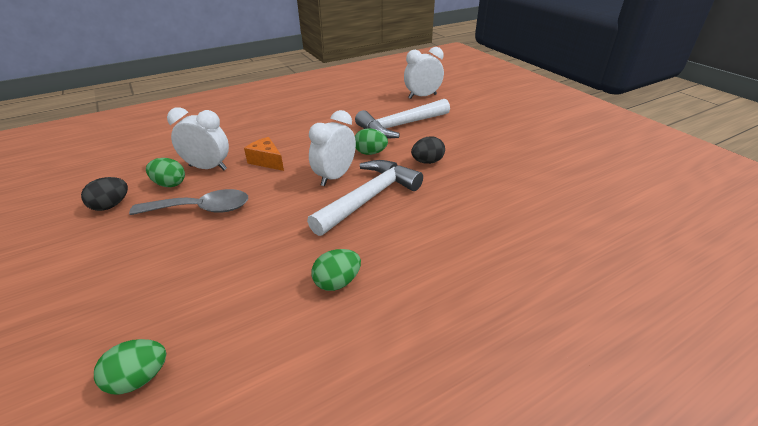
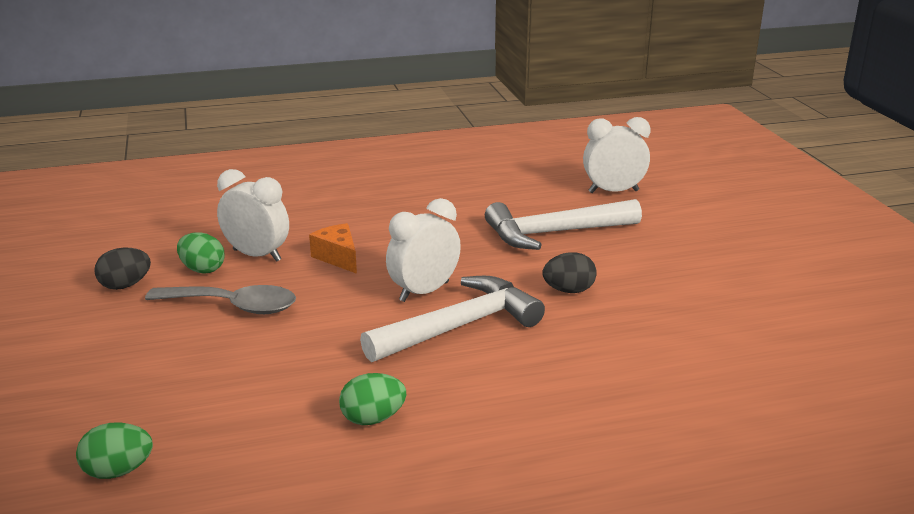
camera: 15 degrees right, 10 degrees down
(370, 153) = (489, 266): green egg -> none

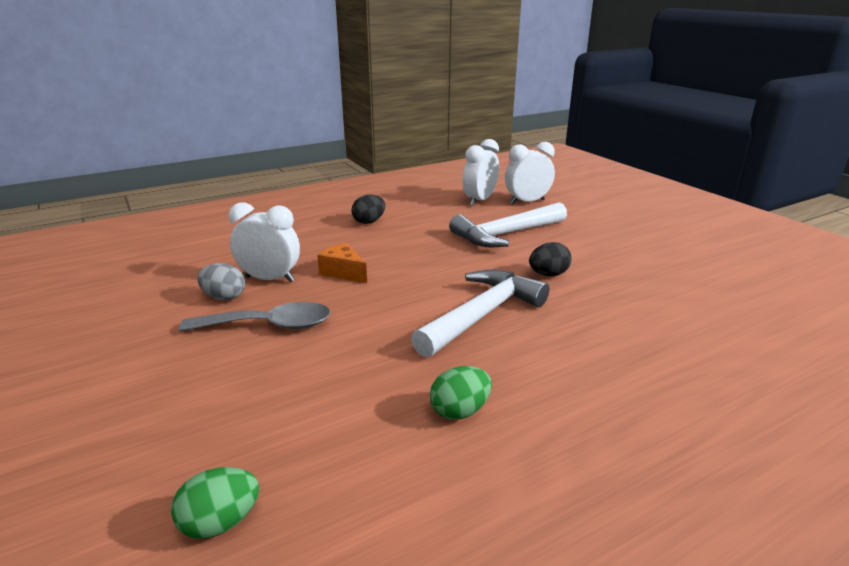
camera: 15 degrees left, 0 degrees up
(125, 285) = (152, 321): black egg -> black egg (369, 222)
(202, 269) = (224, 297): green egg -> grey egg
(424, 292) = (434, 290): white clock -> white clock (479, 200)

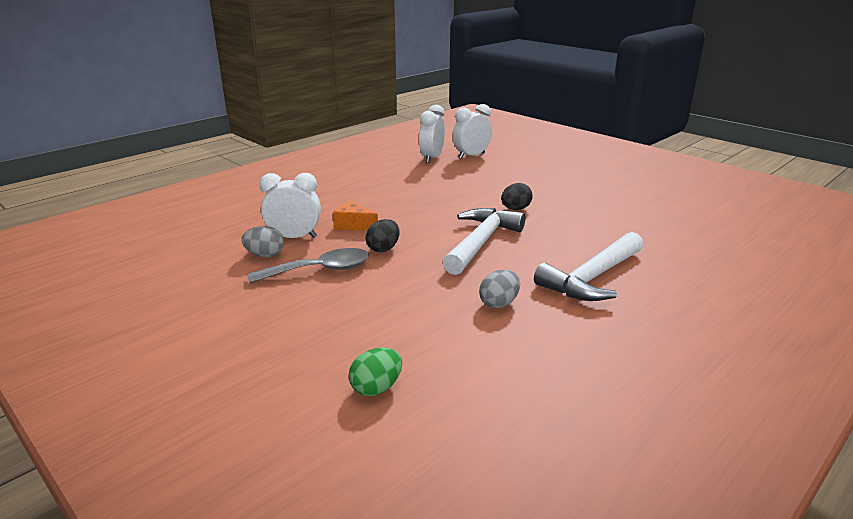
camera: 15 degrees left, 0 degrees up
(369, 222) = (348, 184): black egg -> black egg (383, 249)
(460, 411) = (499, 303): green egg -> grey egg
(506, 234) = (468, 183): white hammer -> white hammer (592, 278)

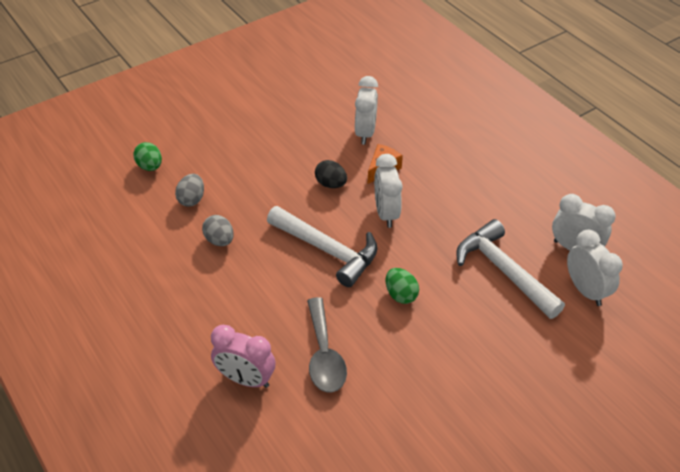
camera: 100 degrees right, 20 degrees up
(265, 255) = (336, 118): grey egg -> grey egg (192, 199)
(320, 270) = (303, 146): grey spoon -> grey spoon (324, 355)
(419, 220) = (386, 213): none -> white clock
(515, 209) = (400, 295): black egg -> green egg
(592, 278) = (238, 313): white hammer -> white hammer (503, 271)
(662, 264) = (246, 379): none -> pink clock

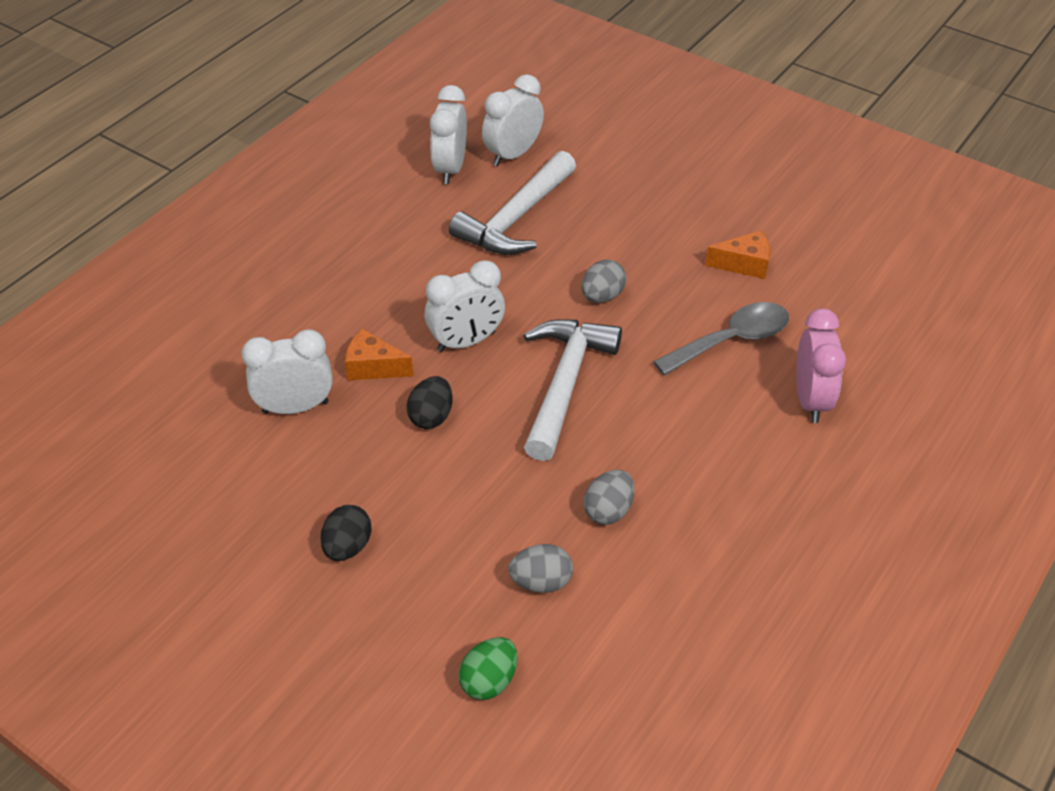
camera: 110 degrees left, 0 degrees up
(258, 135) = (347, 547): none -> black egg
(400, 295) = (602, 296): green egg -> grey egg
(402, 397) = (744, 264): none -> orange cheese

